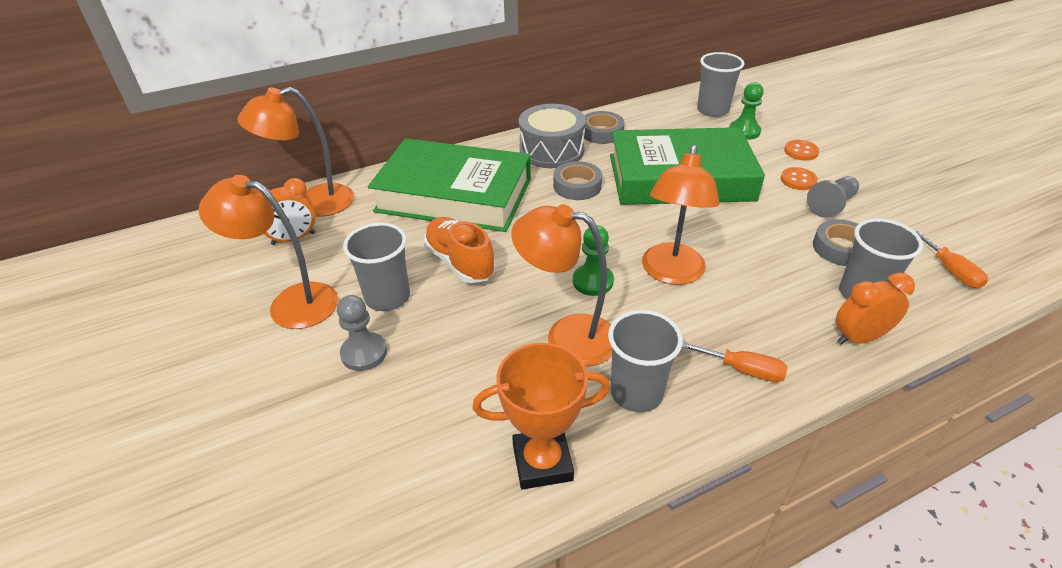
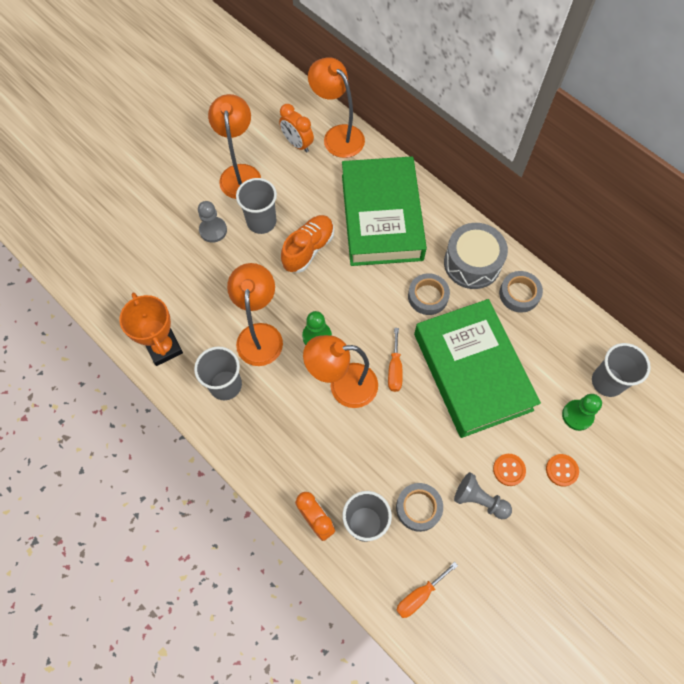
camera: 70 degrees right, 25 degrees up
(743, 370) = (262, 445): orange screwdriver -> orange screwdriver (395, 369)

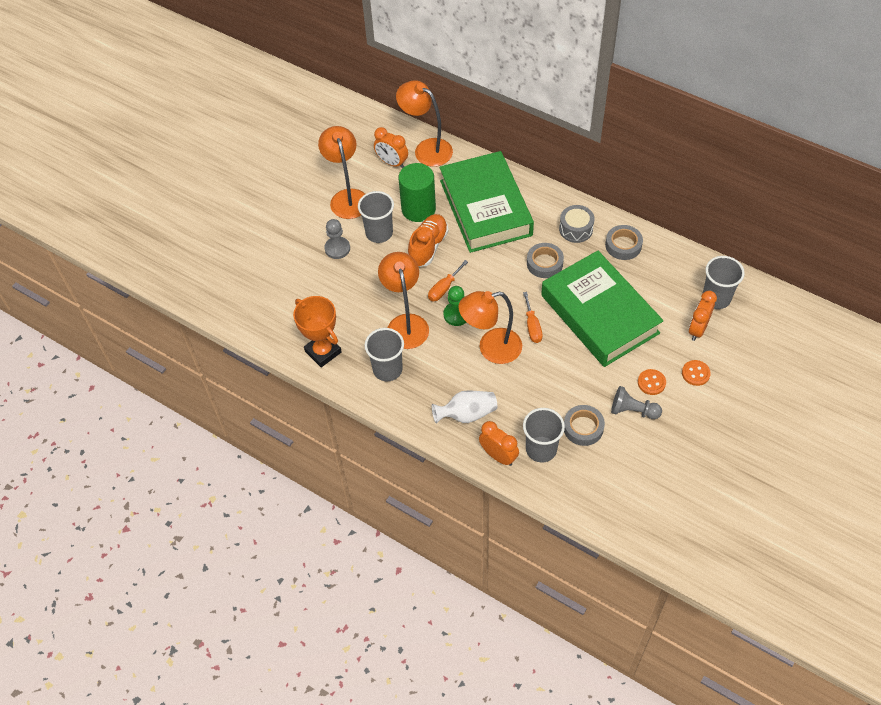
camera: 10 degrees left, 10 degrees down
(295, 460) = (467, 414): none -> white vase
(310, 203) = (418, 209): none -> green cylinder
(419, 595) = (602, 492): orange screwdriver -> orange screwdriver (444, 288)
(472, 263) = (576, 229): grey drum -> grey drum, size x0.65
(577, 415) = (698, 329): green pawn -> orange clock

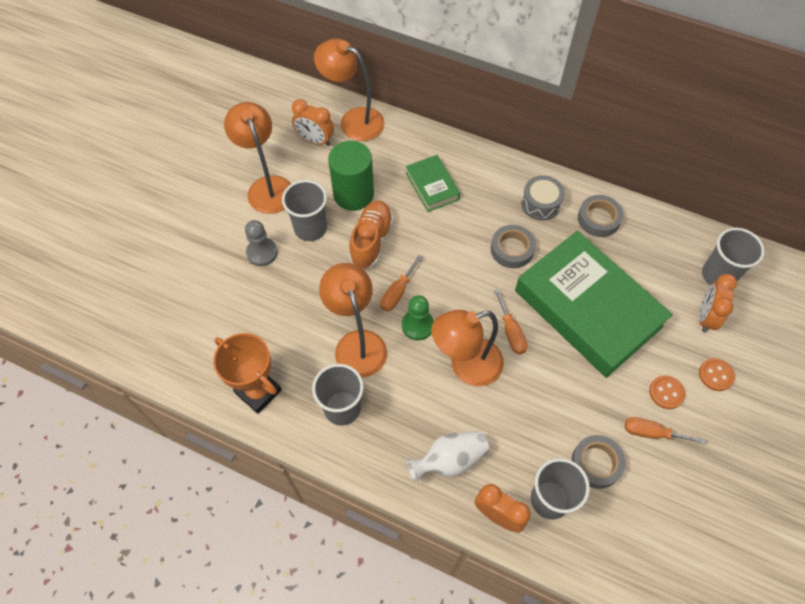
camera: 10 degrees left, 5 degrees up
(486, 208) = (432, 186): green book -> green book, size x0.46
(633, 410) = (651, 433): grey pawn -> orange screwdriver

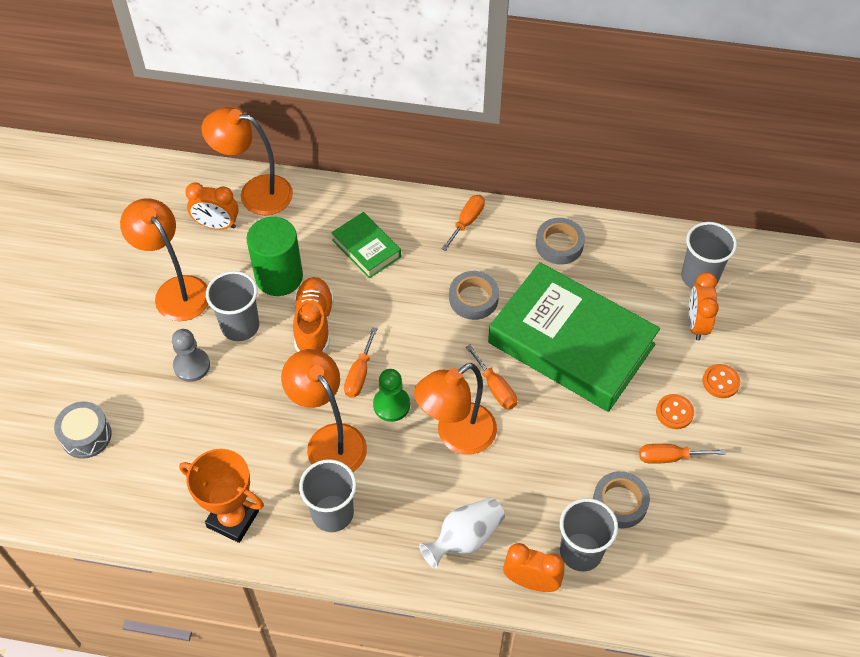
camera: 15 degrees left, 5 degrees down
(523, 182) = (467, 221): none -> orange screwdriver
(540, 204) = (492, 242): grey drum -> grey drum (86, 436)

